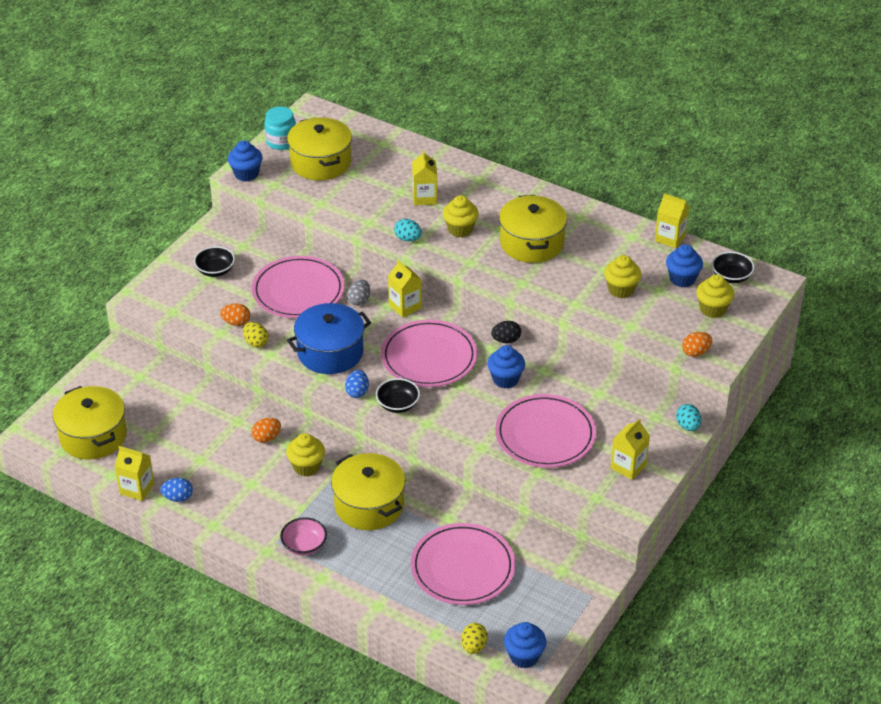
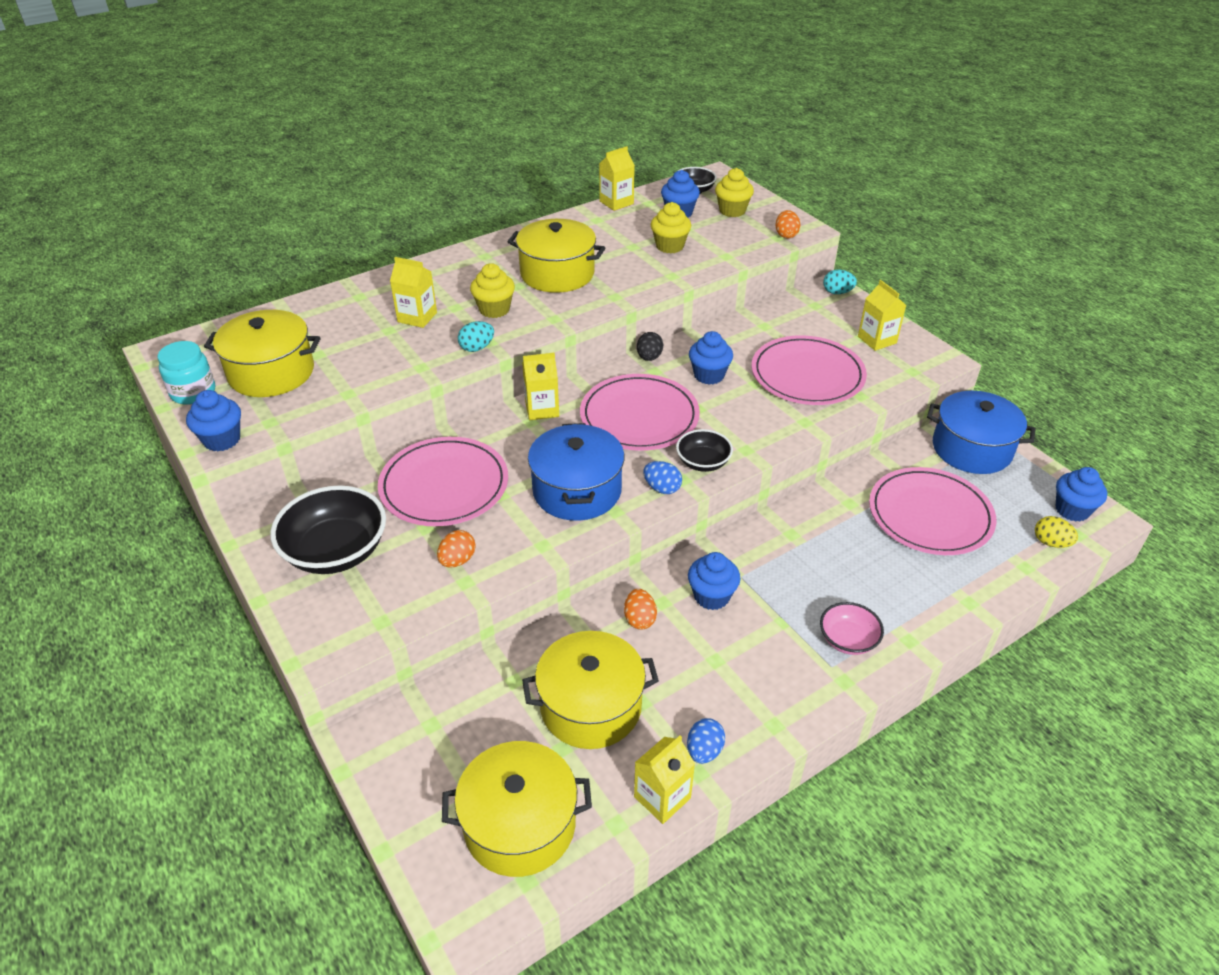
camera: 65 degrees left, 0 degrees up
(215, 270) = (336, 551): black bowl -> black bowl, size x1.79
(256, 342) = (511, 552): yellow egg -> none
(306, 467) = (711, 596): yellow cupcake -> blue cupcake
(359, 300) = (503, 440): grey egg -> none
(369, 505) = (803, 560): yellow pot -> yellow pot (591, 706)
(566, 581) = (971, 449): none -> blue pot

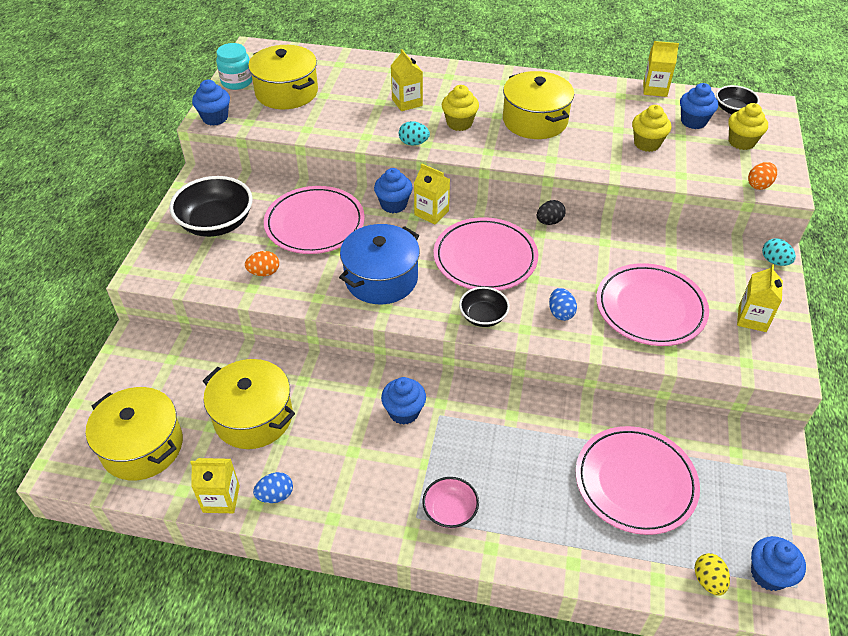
camera: 45 degrees right, 5 degrees up
(639, 619) = (344, 391): orange egg -> none
(662, 488) = (433, 314): blue egg -> blue egg (560, 313)
(709, 375) = (574, 260): blue cupcake -> blue cupcake (393, 205)
(971, 449) = (748, 463): blue pot -> none

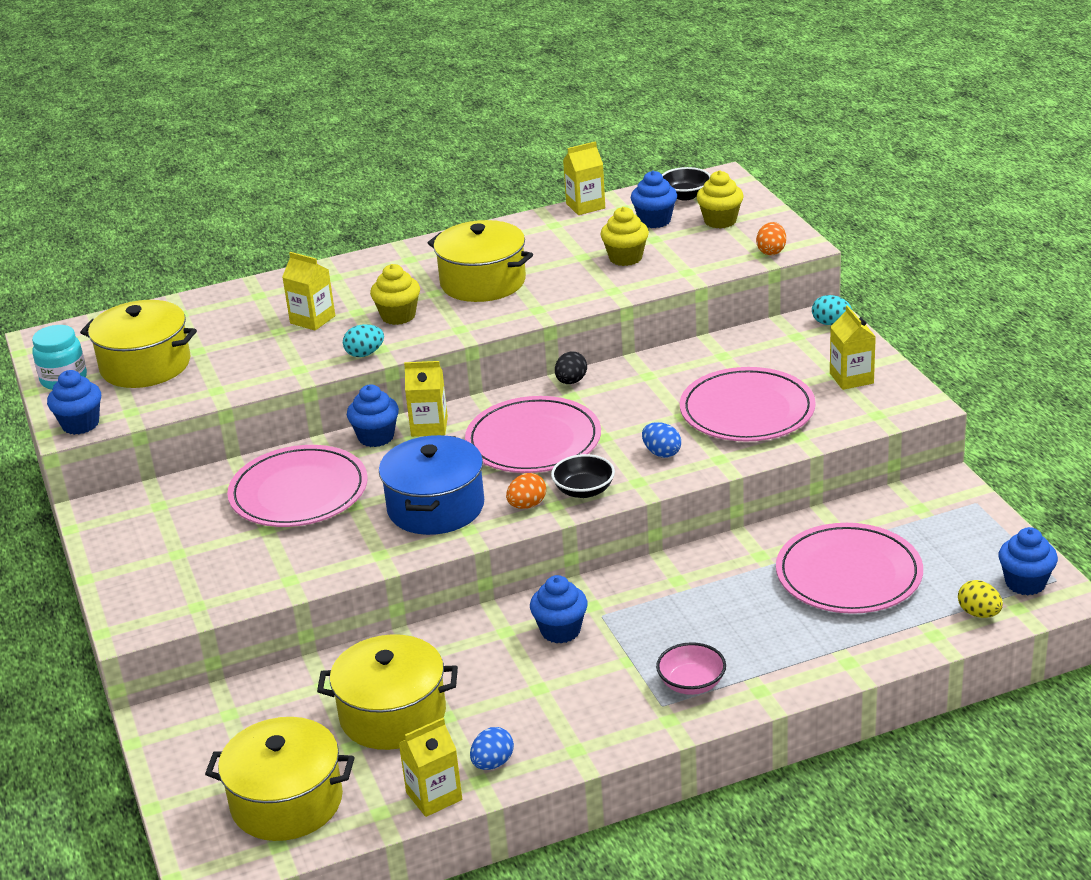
camera: 30 degrees left, 15 degrees down
(216, 223) = (171, 543): black bowl -> none
(264, 272) = (289, 560): orange egg -> orange egg (527, 505)

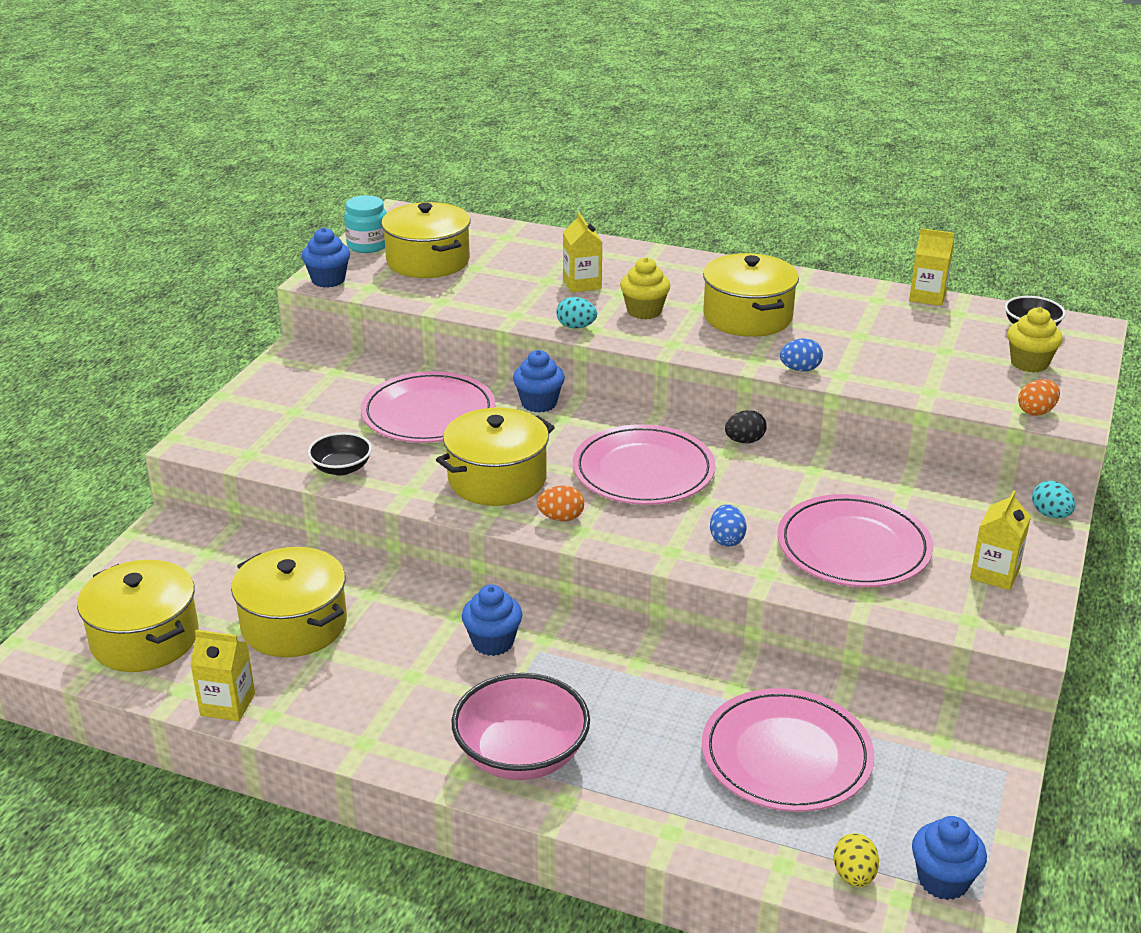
camera: 40 degrees right, 0 degrees up
(429, 426) = (587, 416): yellow carton -> none
(436, 507) = (497, 479): blue pot -> yellow pot
(493, 763) = (298, 709): blue egg -> blue egg (800, 369)
(584, 490) = (620, 532): black bowl -> black bowl (341, 468)
(625, 258) = (894, 354): yellow cupcake -> none
(654, 221) = (969, 336): blue cupcake -> none
(691, 683) = (521, 755): pink bowl -> pink bowl, size x1.79

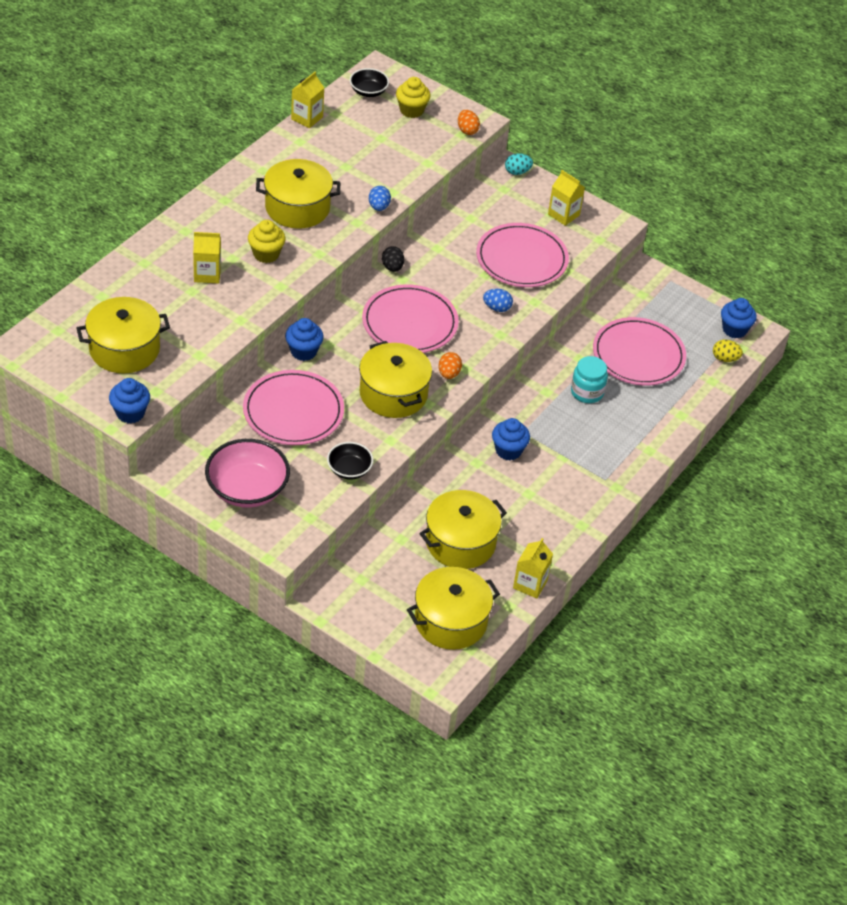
camera: 80 degrees left, 15 degrees up
(368, 245) = (75, 379): turquoise jar -> turquoise jar (587, 392)
(521, 755) = (610, 459): pink bowl -> pink bowl (247, 489)
(576, 327) = (274, 293): turquoise egg -> none

